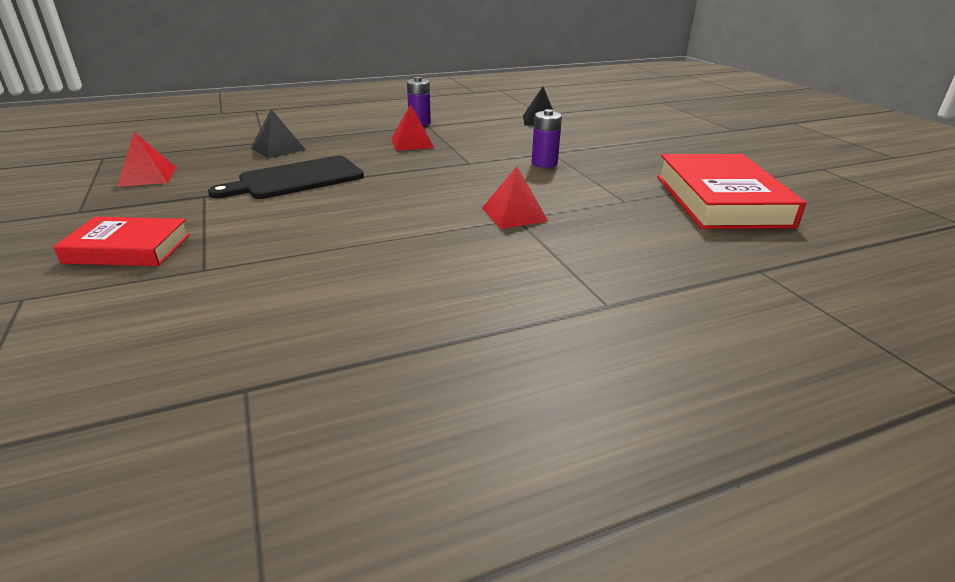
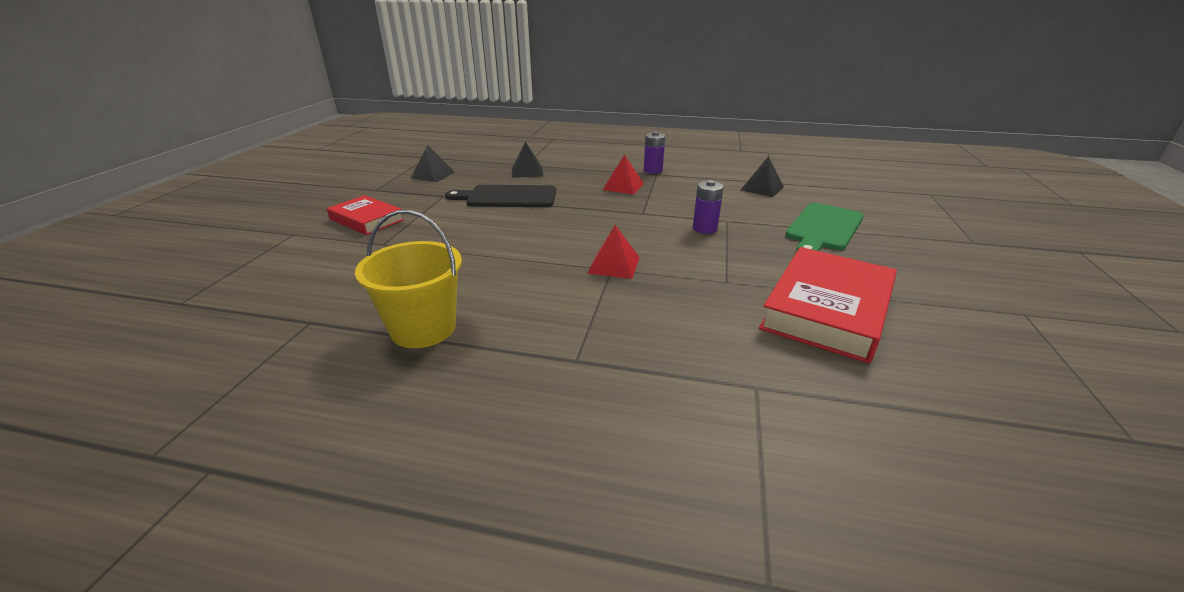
camera: 35 degrees right, 0 degrees up
(148, 176) = (432, 175): red pyramid -> black pyramid
(413, 337) = (423, 328): none -> yellow bucket
(631, 142) = (823, 228): none -> green cutting board

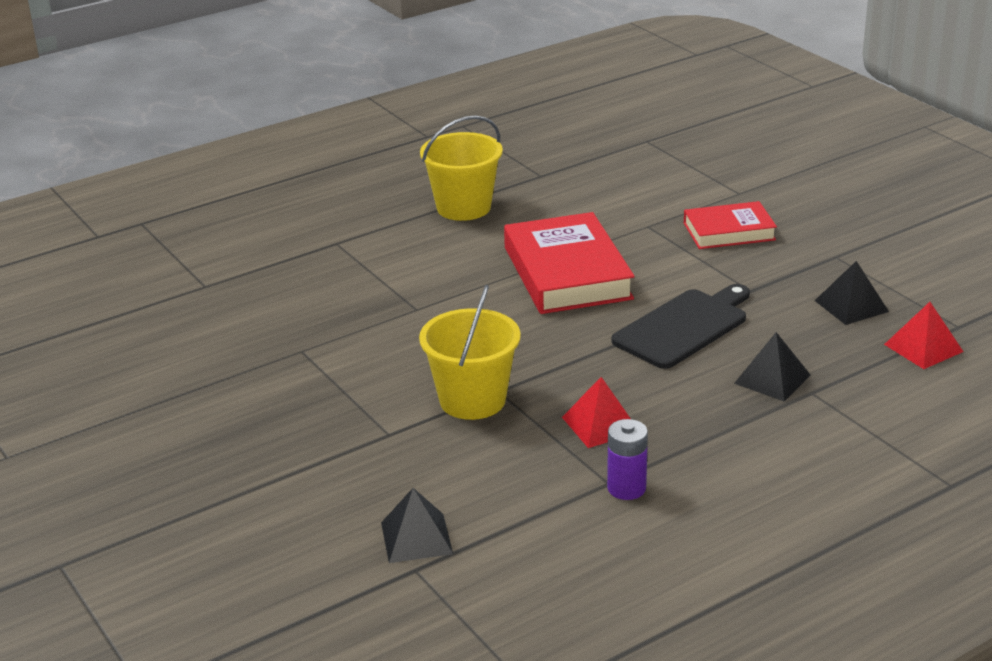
camera: 135 degrees right, 0 degrees up
(614, 265) = (420, 313): red pyramid -> red pyramid (923, 348)
(662, 215) = (472, 400): none -> yellow bucket
(704, 228) = (397, 405): purple battery -> none
(823, 228) = (262, 486): green cutting board -> none
(827, 309) = (191, 367): red book -> red book (567, 273)

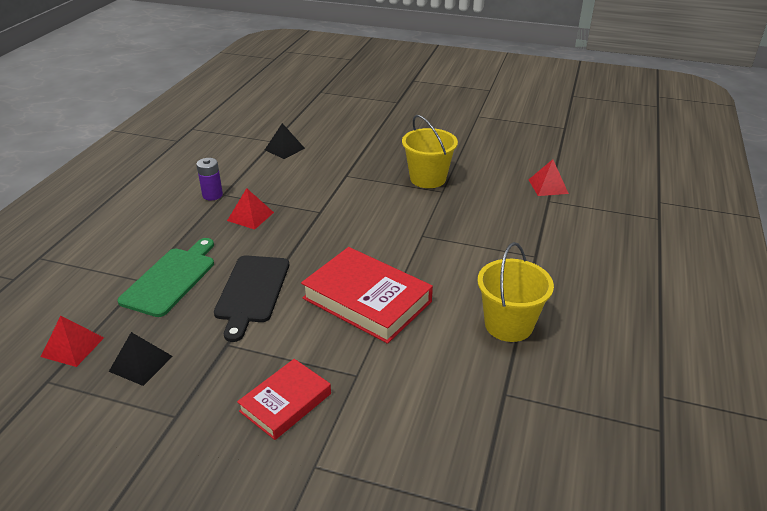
camera: 140 degrees right, 5 degrees up
(168, 301) = (548, 186): none -> red pyramid
(472, 400) = (327, 202): yellow bucket -> yellow bucket (428, 178)
(772, 379) = (171, 279): black pyramid -> green cutting board

